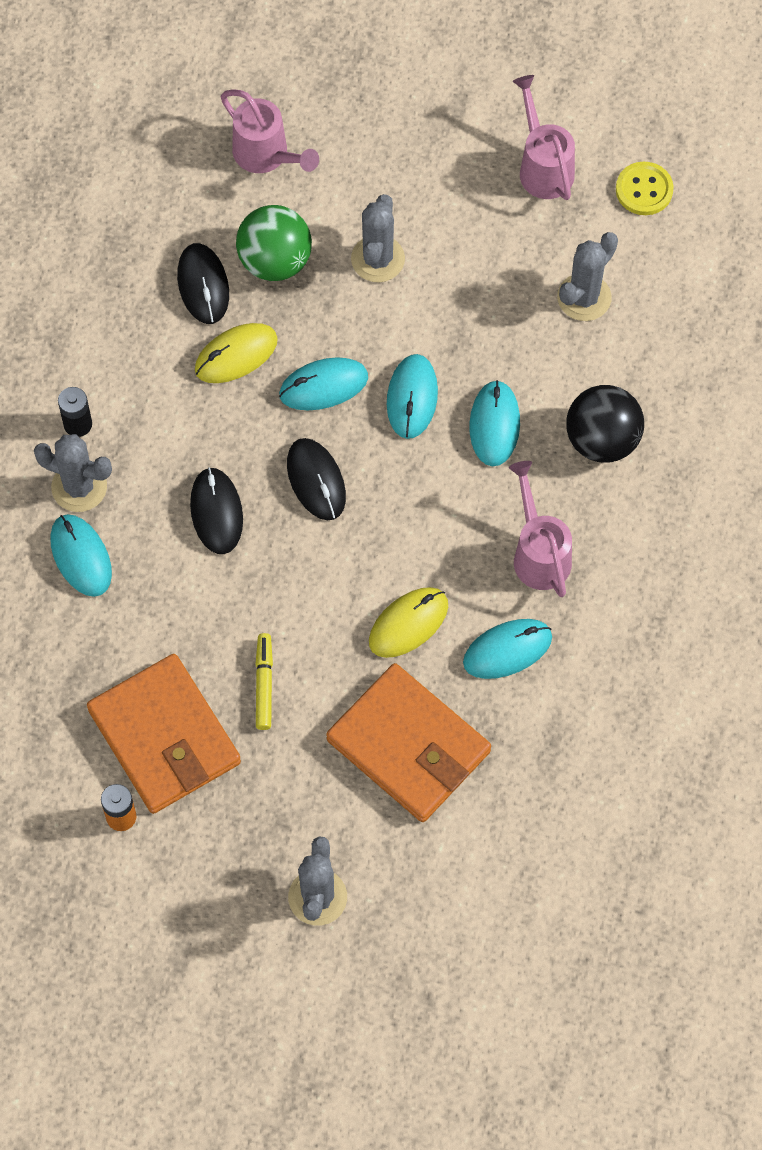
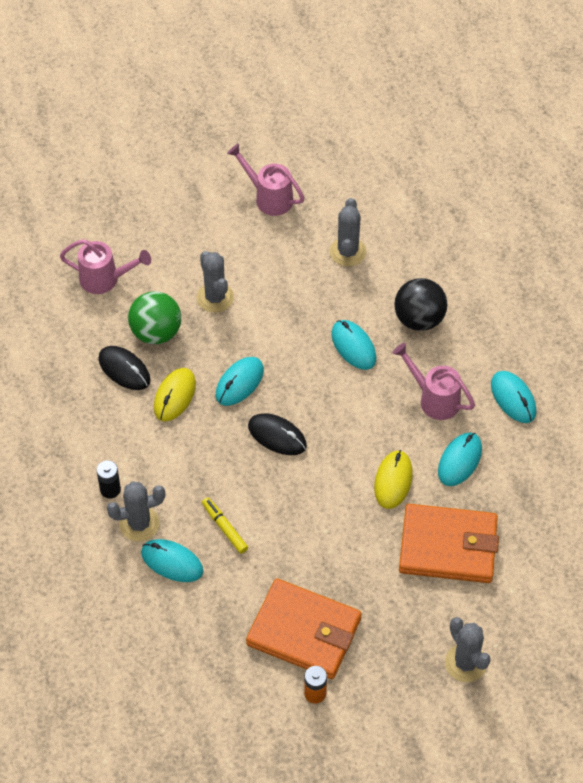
camera: 35 degrees left, 10 degrees down
(216, 512) = (233, 488): black mouse -> none
(264, 684) = (338, 565): yellow marker -> yellow marker (224, 528)
(412, 398) = (295, 359): turquoise mouse -> turquoise mouse (513, 398)
(644, 190) = (334, 179): yellow button -> none

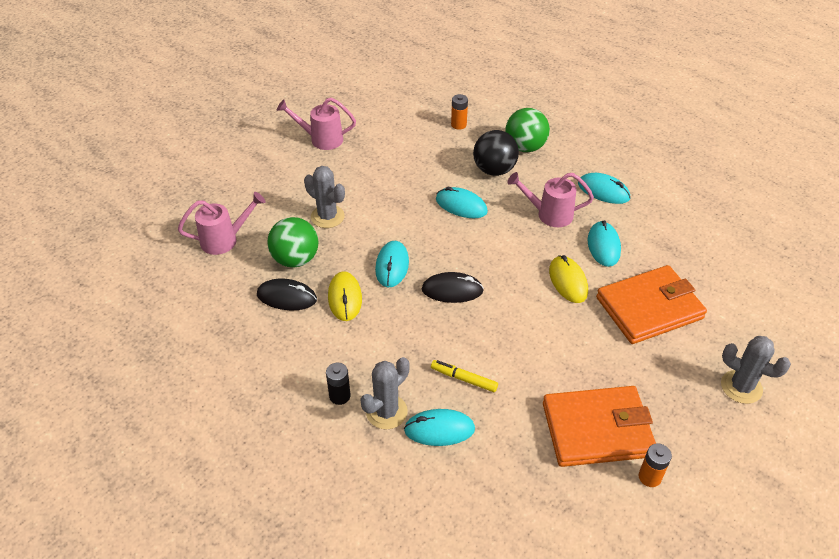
camera: 30 degrees left, 10 degrees down
(347, 252) = (407, 150): grey cactus -> none
(425, 243) = (458, 124): none -> orange battery
(474, 305) = (525, 147): none -> green ball

